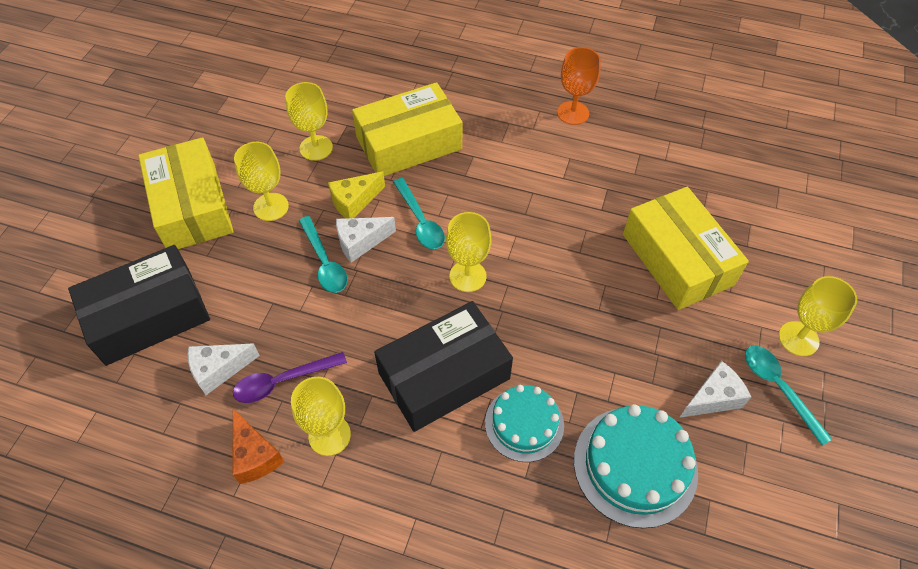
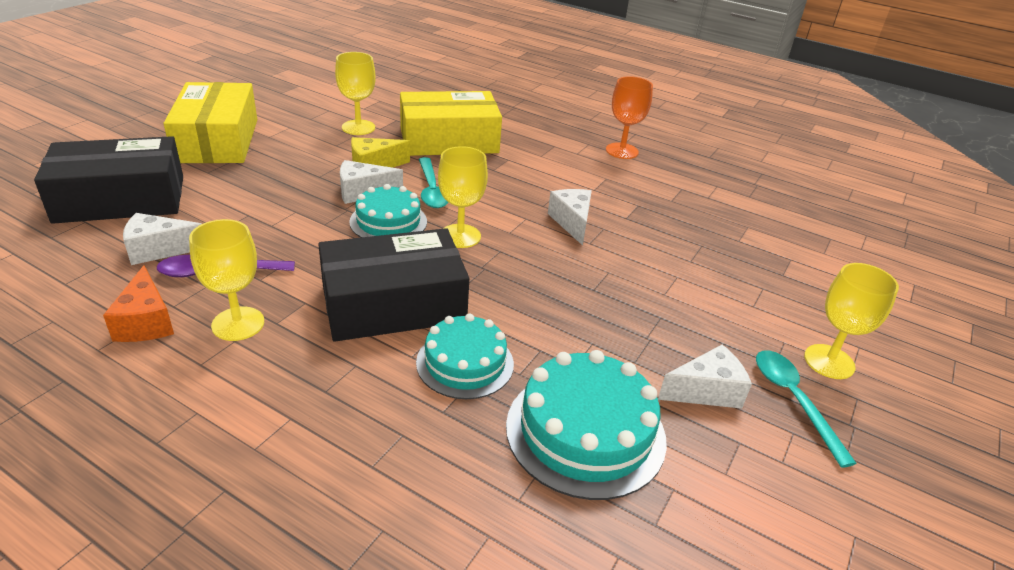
camera: 10 degrees right, 20 degrees down
(271, 207) = (291, 154): yellow goblet -> none
(324, 262) = (318, 198): turquoise spoon -> none
(399, 275) = (388, 222): none -> turquoise cake
(557, 230) = (572, 222): none -> white cheese
(677, 259) = (698, 269): yellow box -> none

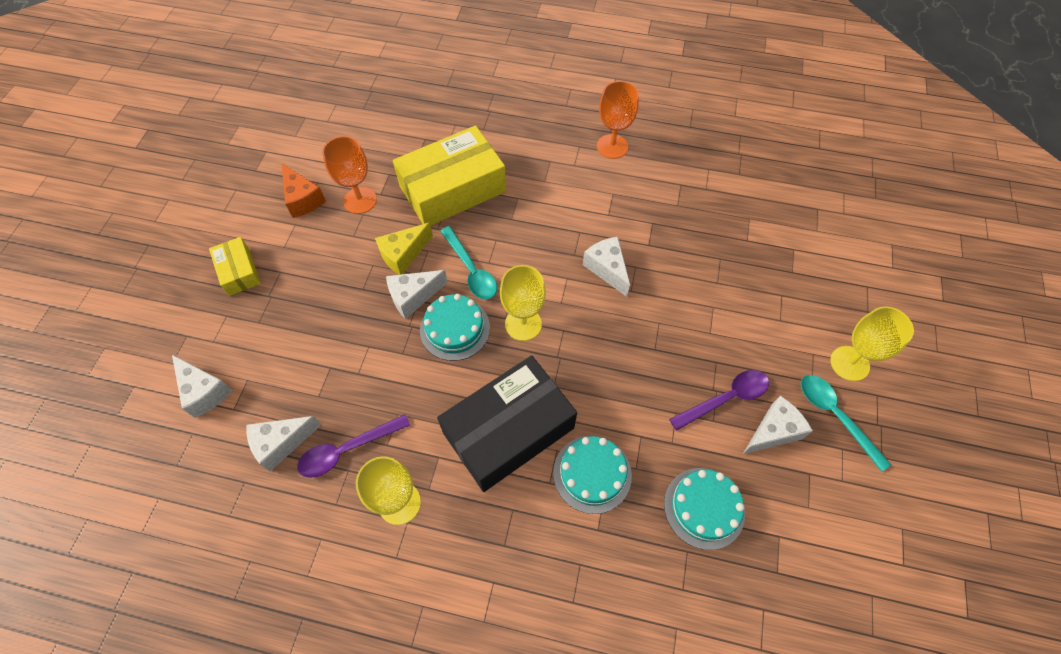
camera: 15 degrees left, 25 degrees up
(121, 199) = (204, 391): black box -> white cheese
(146, 322) = (325, 531): orange cheese -> orange cheese (303, 199)
(217, 140) = (239, 271): yellow box -> yellow box, size x0.49
(358, 127) = (360, 200): yellow goblet -> orange goblet
(585, 432) = (704, 508): turquoise cake -> turquoise cake, size x0.66
(658, 348) = (725, 398): none -> purple spoon

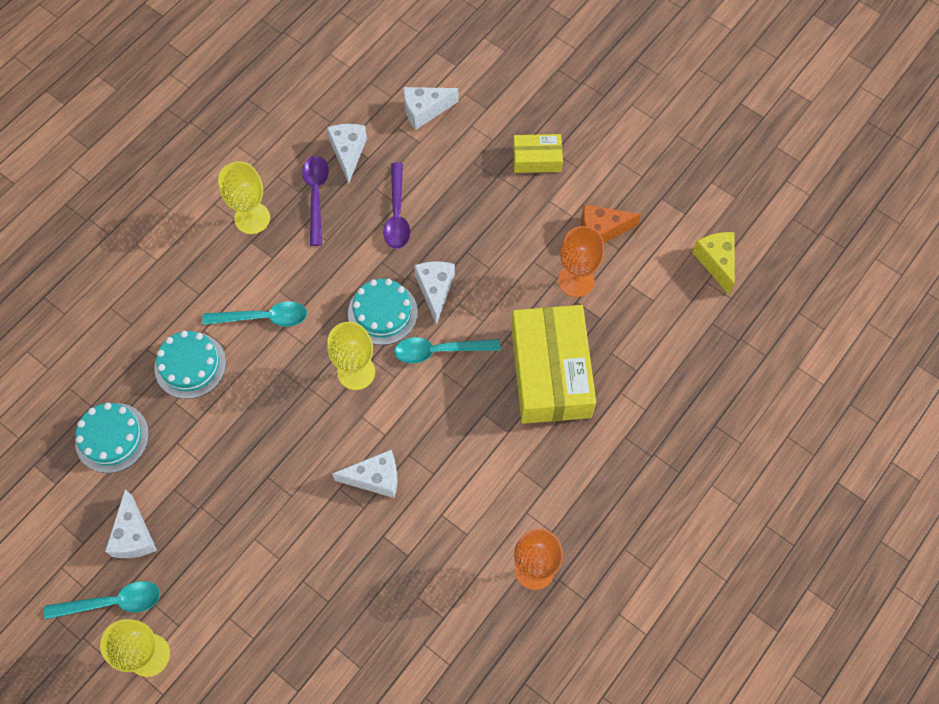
camera: 115 degrees right, 5 degrees up
(403, 254) = (488, 298): yellow cheese -> yellow cheese (716, 262)
(508, 430) = (263, 318): black box -> turquoise spoon
(725, 398) = (186, 512): purple spoon -> purple spoon (397, 214)

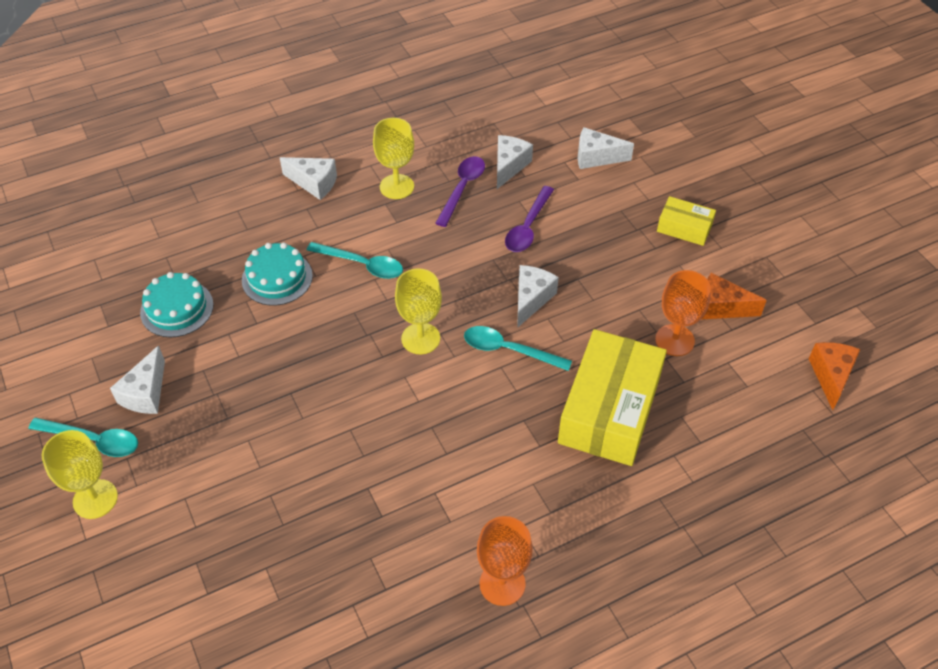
camera: 25 degrees right, 15 degrees down
(375, 478) = (388, 434): white cheese -> white cheese (314, 183)
(382, 313) = (472, 299): turquoise cake -> none
(716, 262) = (831, 376): yellow cheese -> orange cheese

